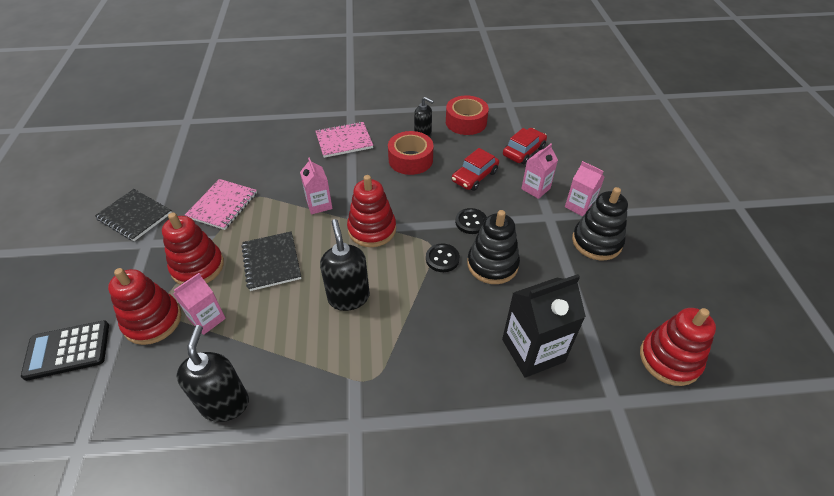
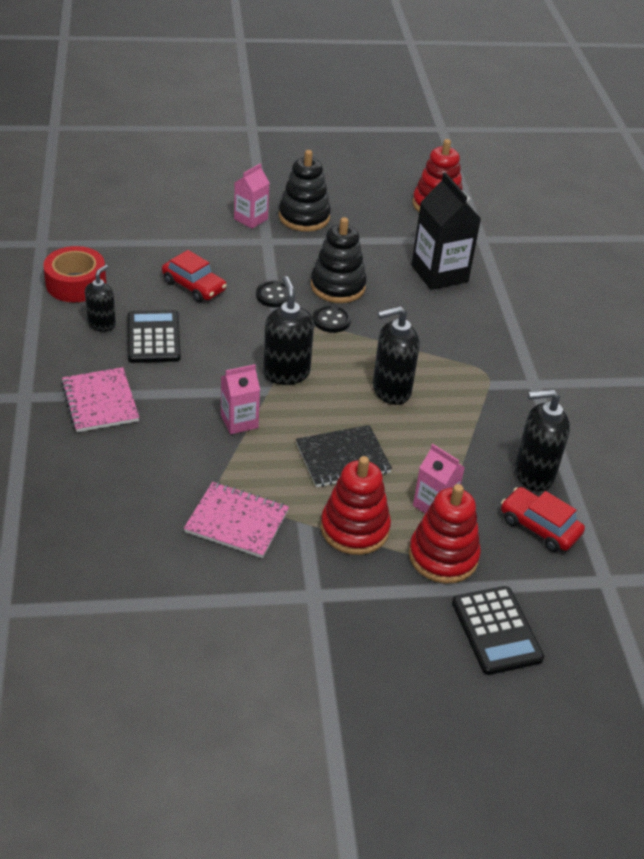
camera: 95 degrees left, 5 degrees down
(135, 216) = (256, 624): black notebook -> none
(372, 229) = (286, 373): red stacking toy -> black soap dispenser
(410, 160) = (153, 337): red tape -> black calculator
(523, 151) = (149, 243): red car -> red car (539, 527)
(535, 188) = (220, 244): pink carton -> none

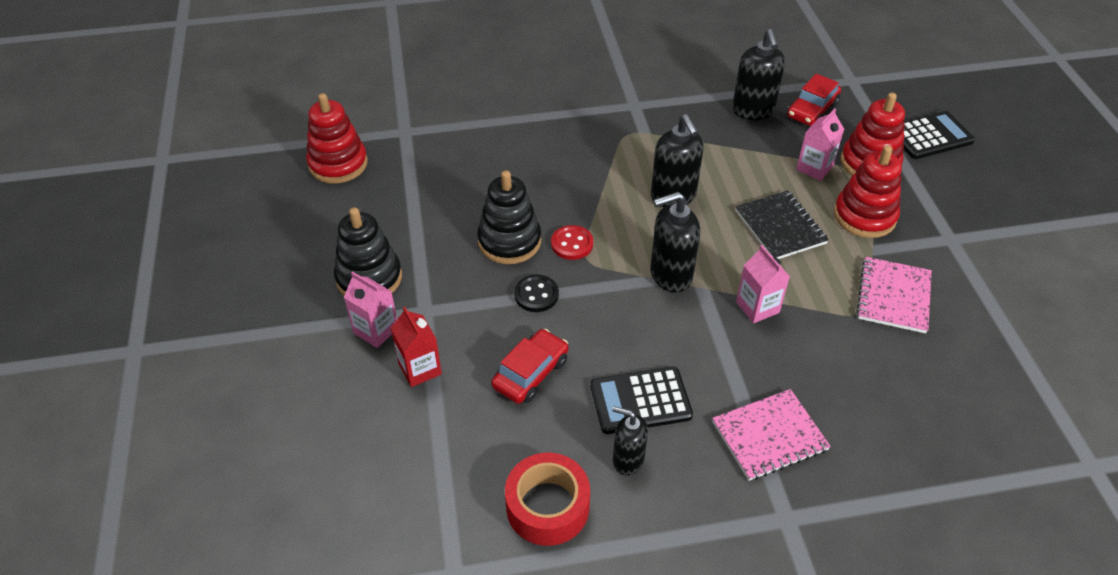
camera: 90 degrees left, 5 degrees up
(210, 236) = (420, 369): none -> red carton
(331, 320) = (572, 244): black button -> red button
(439, 273) = (473, 163): black carton -> none

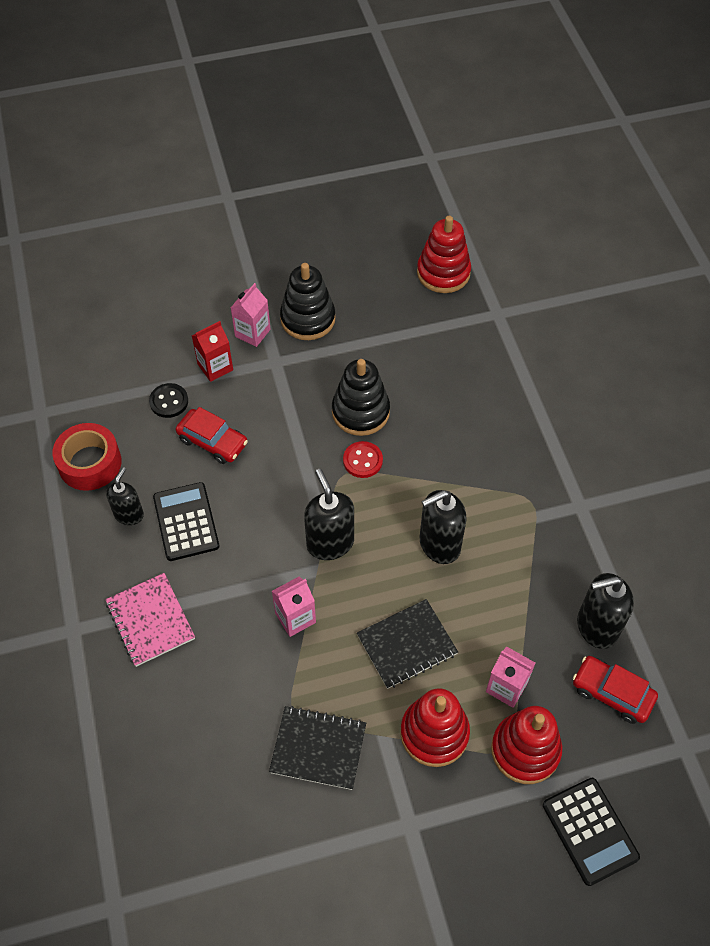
camera: 85 degrees right, 10 degrees up
(536, 295) = (298, 438): black button -> black button (169, 401)
(894, 296) = (318, 748): pink notebook -> black notebook

